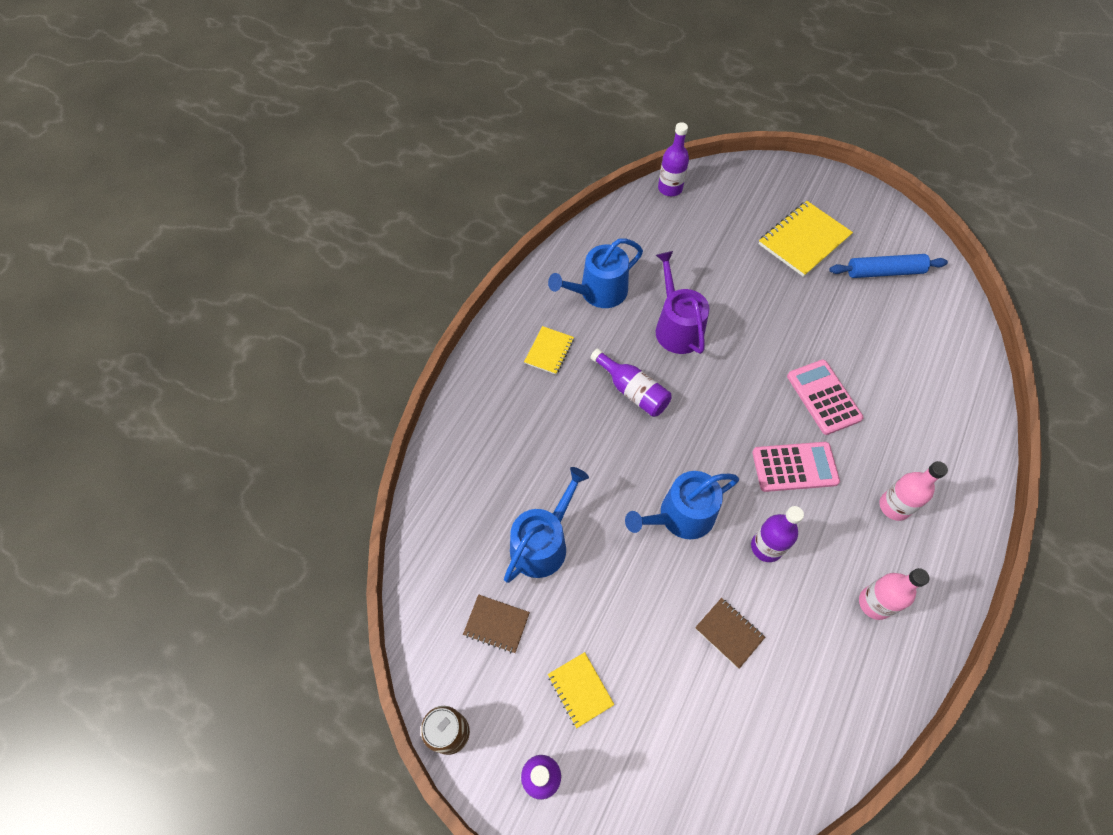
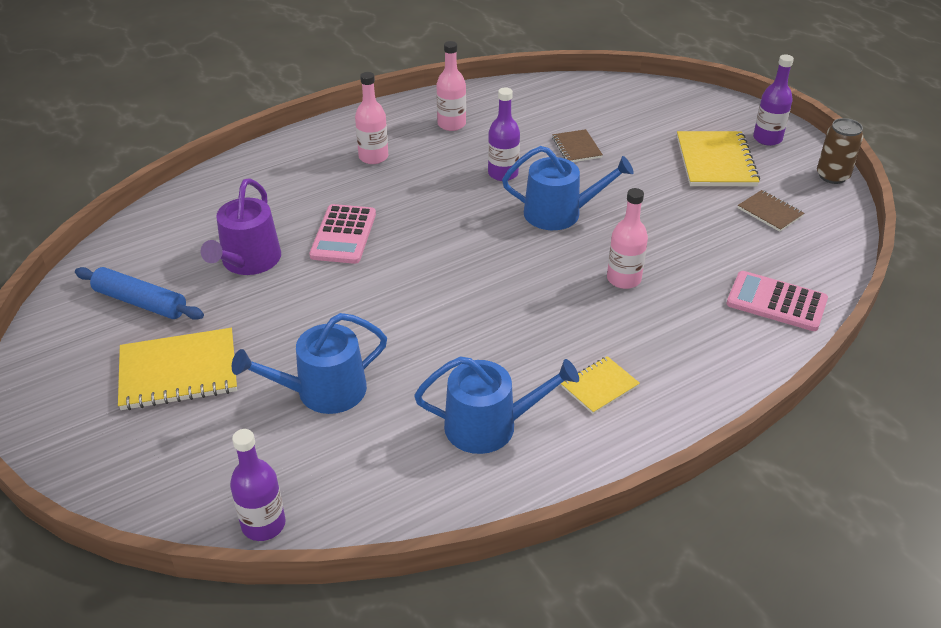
camera: 150 degrees left, 20 degrees down
(543, 542) = (701, 241): blue watering can -> blue watering can (322, 391)
(580, 690) = (715, 161): yellow notebook -> yellow notebook, size x1.81
(584, 461) = (623, 279): none -> pink bottle
(633, 391) = (529, 312): purple bottle -> none
(676, 327) = (428, 348): purple watering can -> purple watering can (248, 261)
(794, 467) = (427, 204): pink calculator -> pink calculator (776, 302)

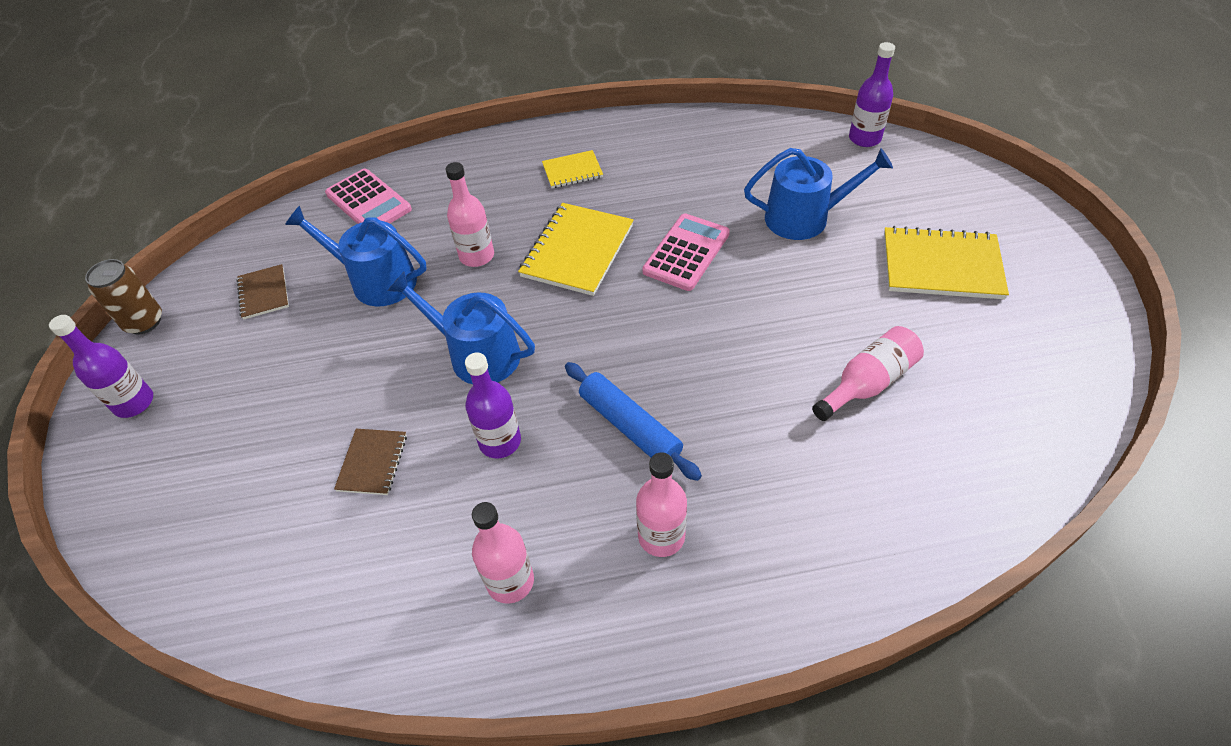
camera: 155 degrees left, 10 degrees up
(140, 302) = (996, 357): blue rolling pin -> blue rolling pin (630, 426)
(248, 261) = (868, 383): purple watering can -> pink bottle
(343, 235) = (744, 393): pink calculator -> pink calculator (686, 253)
(490, 426) = (675, 163): blue watering can -> blue watering can (376, 280)
(715, 161) = (235, 382): yellow notebook -> yellow notebook (577, 251)

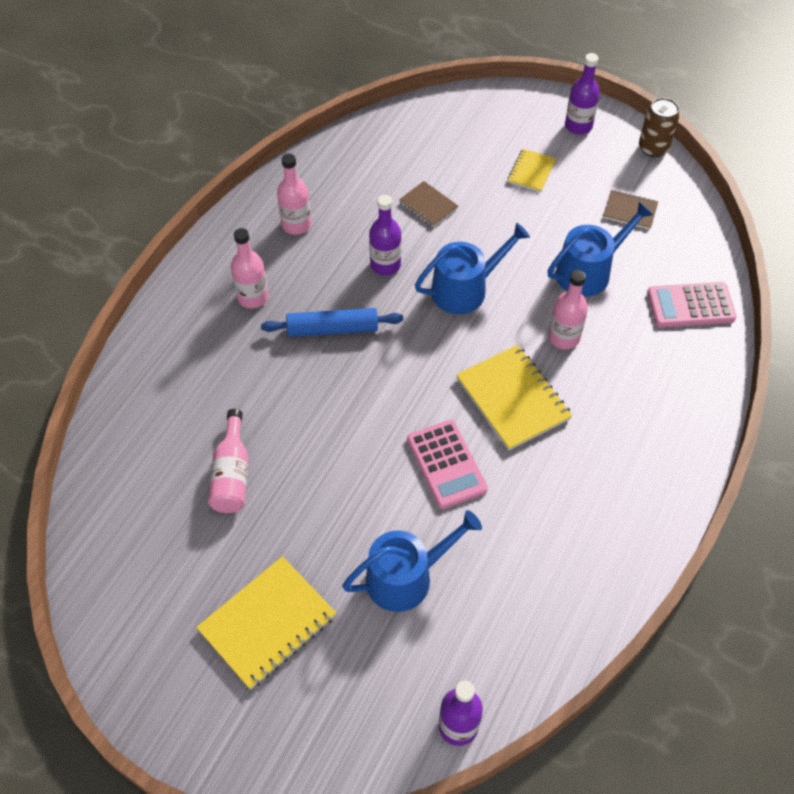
camera: 125 degrees right, 5 degrees up
(572, 171) = (616, 456): yellow notebook -> yellow notebook (531, 172)
(805, 217) = (406, 577): blue watering can -> blue watering can turned 150 degrees counterclockwise

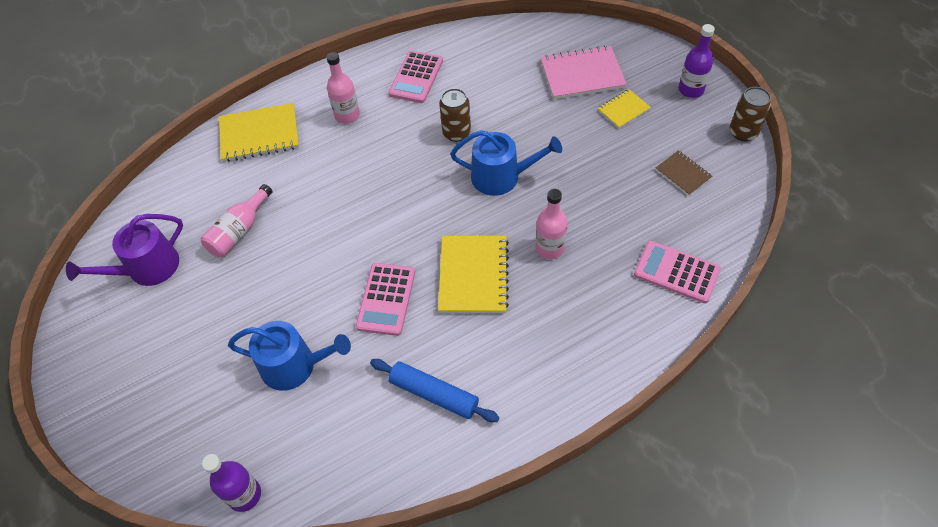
camera: 35 degrees right, 0 degrees up
(158, 566) = (147, 268): none -> purple watering can
(267, 623) = (181, 345): yellow notebook -> yellow notebook (259, 134)
(296, 224) = (416, 77): pink bottle -> pink calculator
(333, 329) = (383, 162): blue rolling pin -> blue rolling pin (434, 394)
(385, 265) = (456, 133): purple bottle -> brown can
(428, 205) = (522, 102): brown notebook -> none
(465, 152) = (582, 75): none -> pink notebook
(589, 271) = (610, 206): blue watering can -> none

